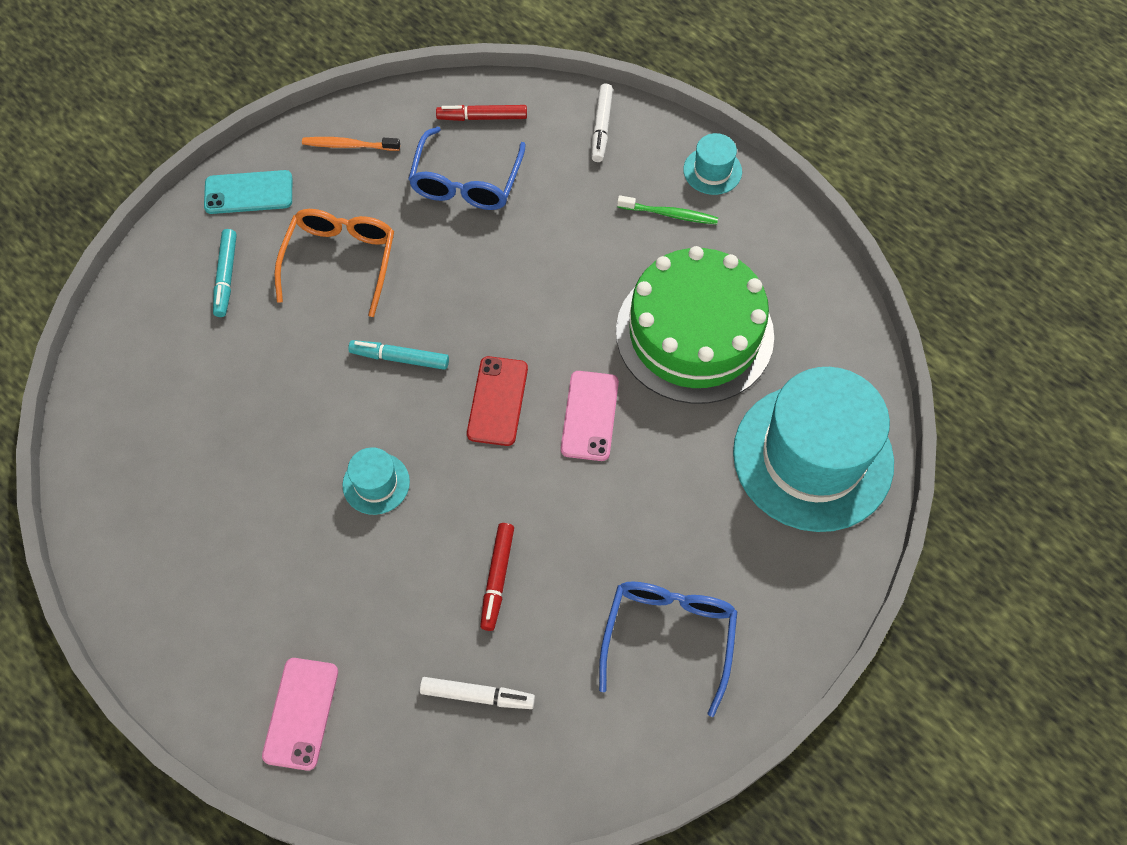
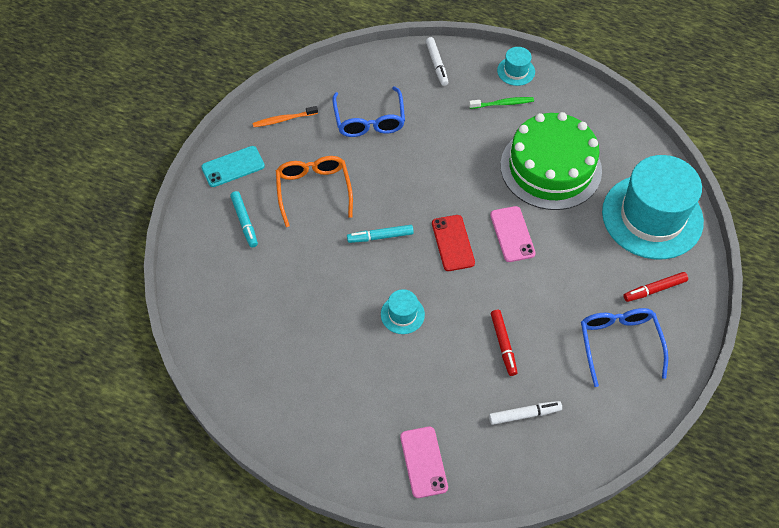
camera: 20 degrees left, 5 degrees down
(482, 117) = (360, 79): red marker -> red marker (654, 289)

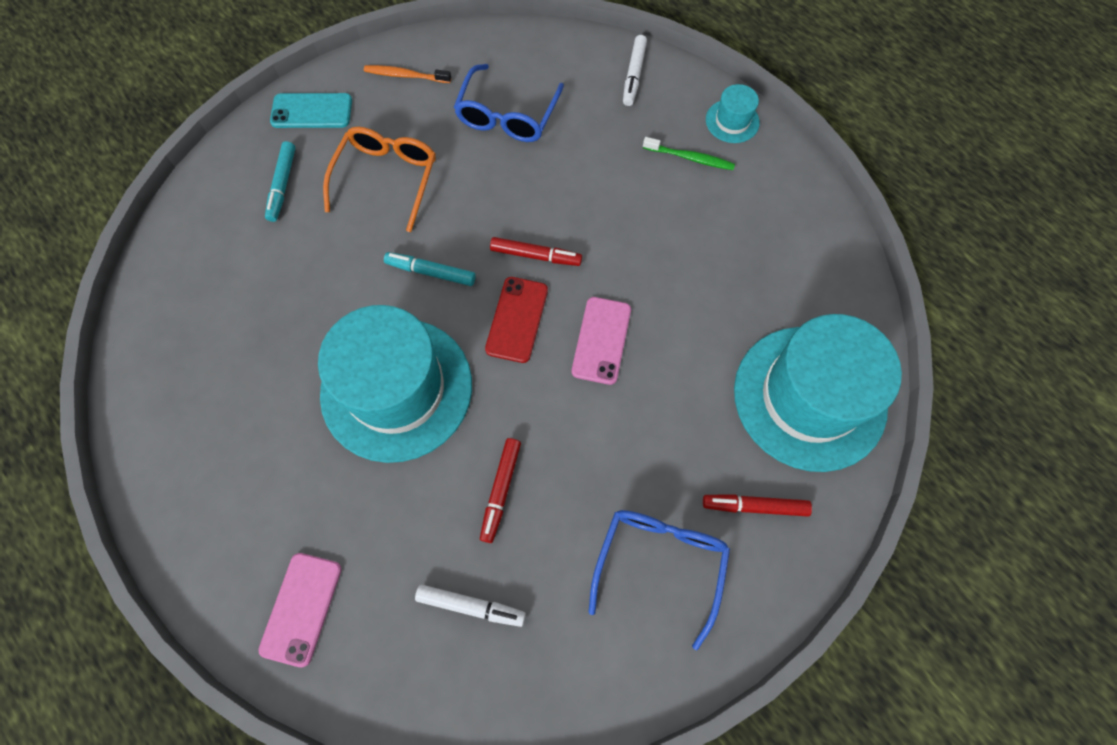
camera: 25 degrees right, 10 degrees up
(402, 314) = (396, 389): turquoise hat -> turquoise hat, size x2.41
(441, 200) = (535, 256): none -> red marker
(550, 168) = (705, 270): green cake -> none

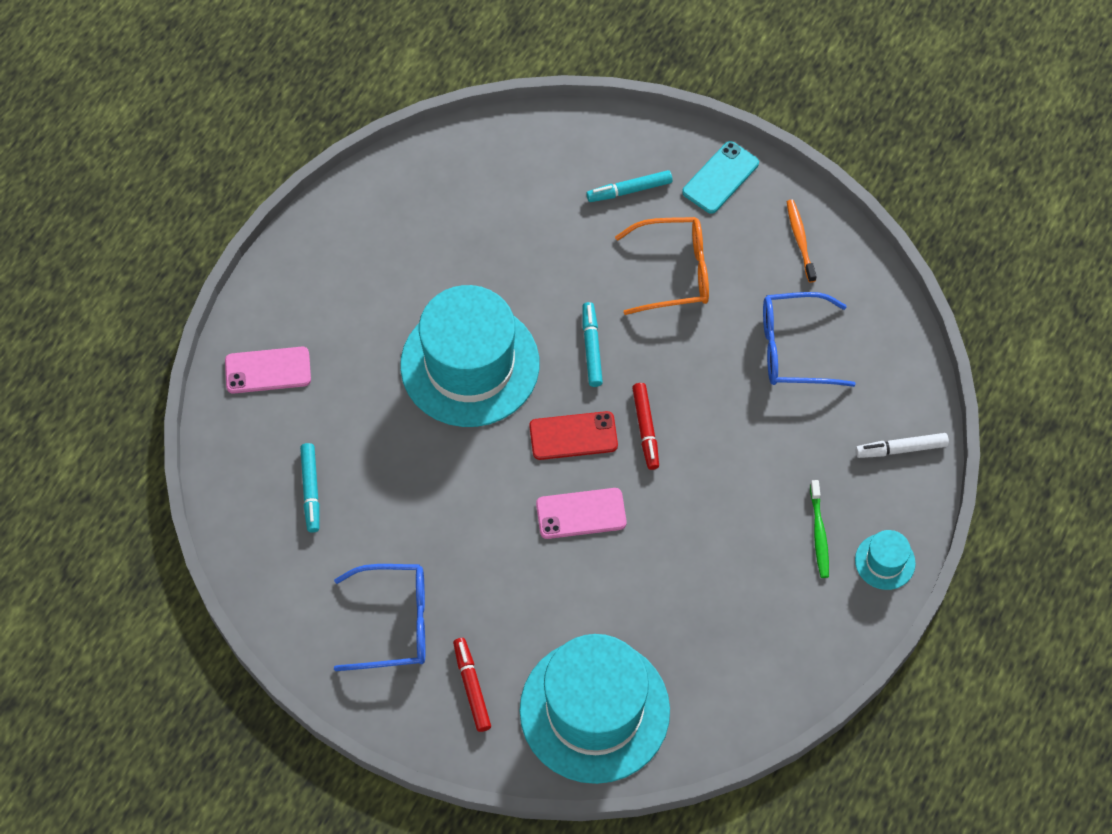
camera: 70 degrees right, 5 degrees down
(312, 111) = (720, 178): turquoise phone -> turquoise phone turned 60 degrees clockwise
(471, 606) = (310, 490): white marker -> turquoise marker
(500, 491) = (411, 479): red marker -> none

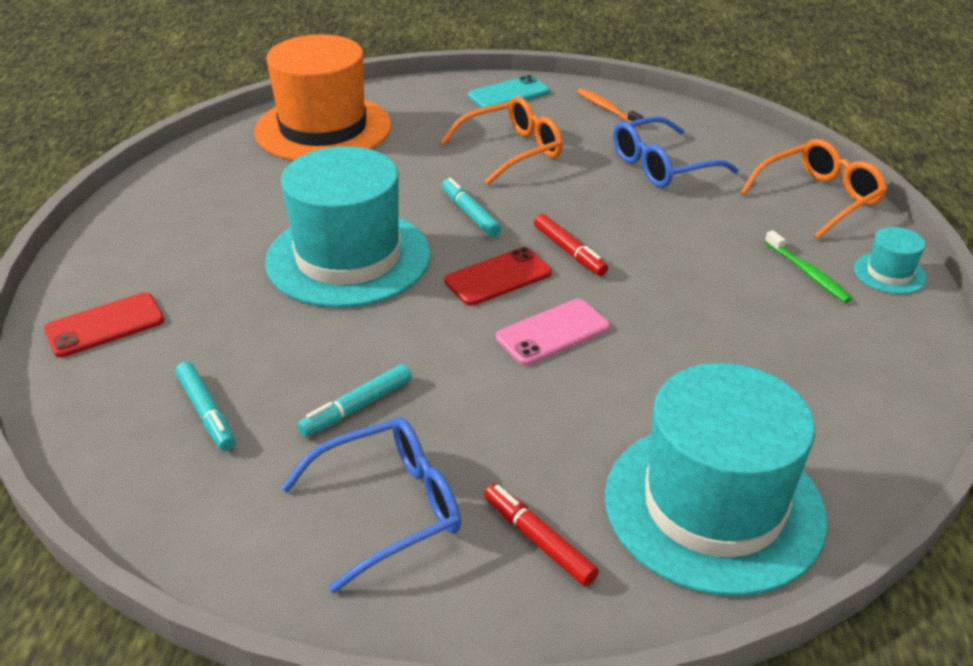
camera: 25 degrees left, 25 degrees down
(268, 370) = (105, 325): pink phone -> red phone
(523, 169) = (323, 128): none -> orange hat
(629, 190) = (432, 117): turquoise marker -> turquoise marker (356, 407)
(720, 178) = (508, 94): turquoise phone -> turquoise phone turned 45 degrees clockwise
(901, 449) = (819, 198): white marker -> orange glasses

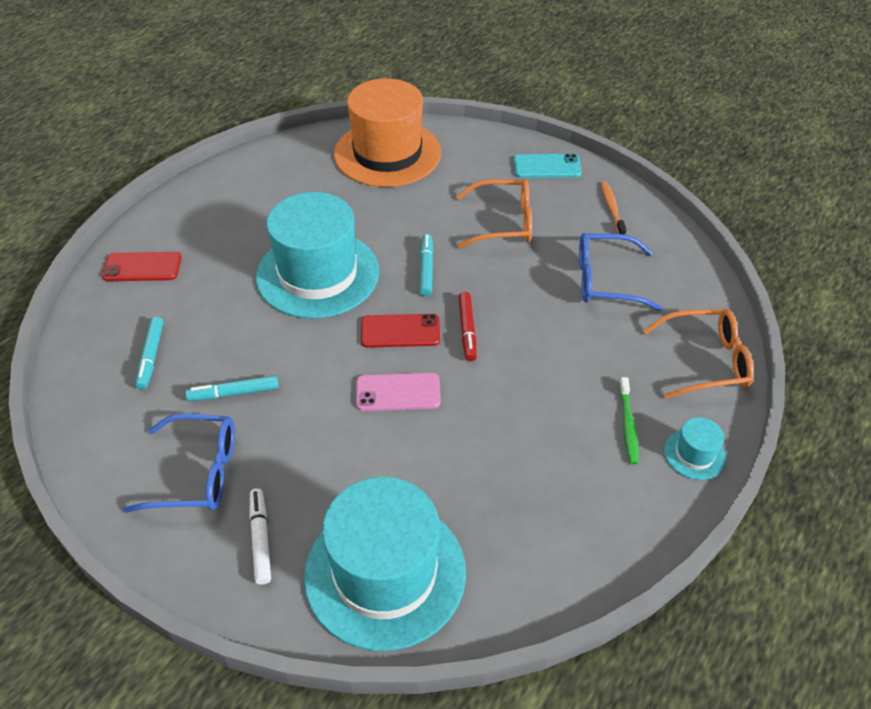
camera: 30 degrees right, 10 degrees up
(538, 540) = (261, 539): red marker -> white marker

